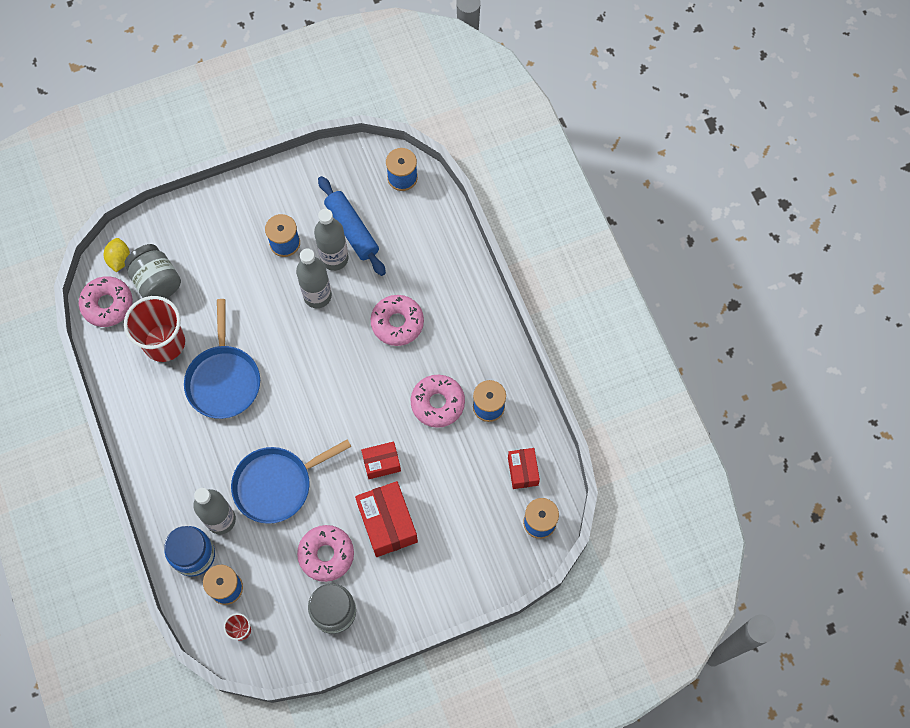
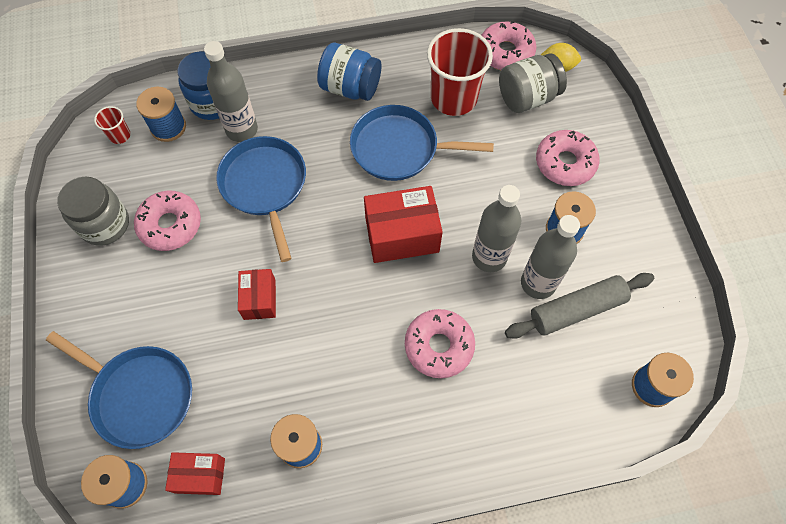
camera: 100 degrees right, 5 degrees down
(162, 434) = (350, 87): none -> blue jar
(352, 230) = (576, 310): blue rolling pin -> grey rolling pin
(387, 523) = (185, 295): red box -> red box (402, 235)
(437, 403) = (320, 379): pink donut -> pink donut (565, 163)
(474, 533) = (140, 395): none -> blue pan

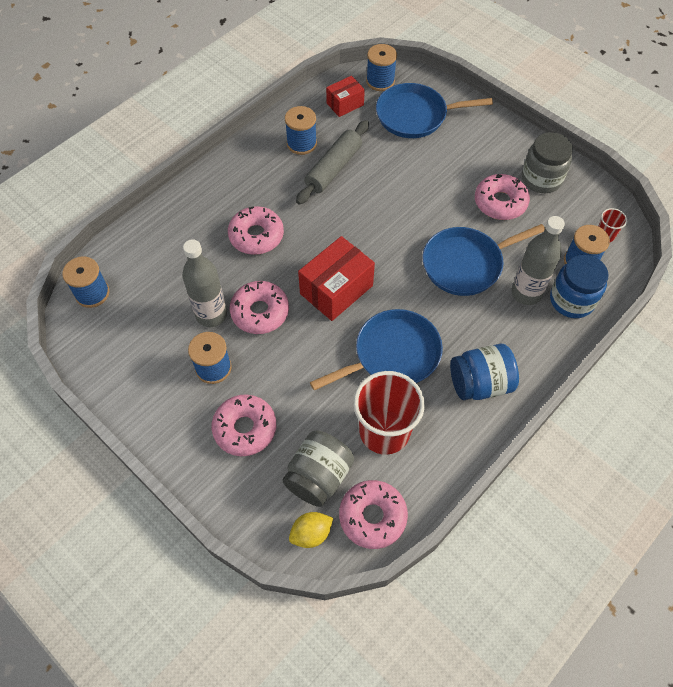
camera: 145 degrees right, 5 degrees down
(259, 299) = (396, 196): red box -> none
(265, 185) = (466, 264): blue pan -> blue pan turned 120 degrees clockwise
(489, 257) = (260, 312): grey bottle -> pink donut
(576, 310) = (172, 313): grey rolling pin -> grey rolling pin (333, 168)

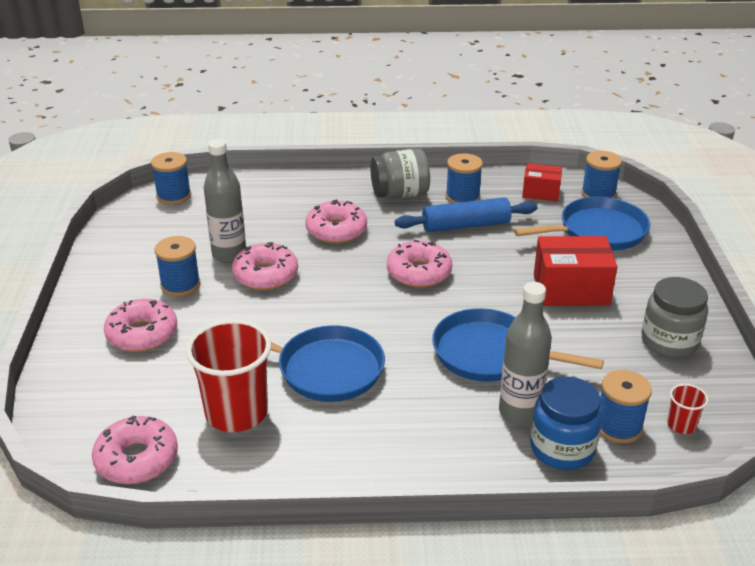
camera: 45 degrees right, 25 degrees down
(311, 534) = (79, 432): yellow lemon -> none
(318, 476) = (142, 401): grey jar -> grey jar (400, 194)
(333, 168) = (466, 225): grey rolling pin -> blue rolling pin
(336, 290) = (346, 299): red box -> red box (571, 290)
(415, 116) = (598, 231): blue pan -> blue pan turned 120 degrees clockwise
(480, 383) = (370, 442): blue jar -> none
(500, 202) = (594, 333): pink donut -> pink donut (419, 272)

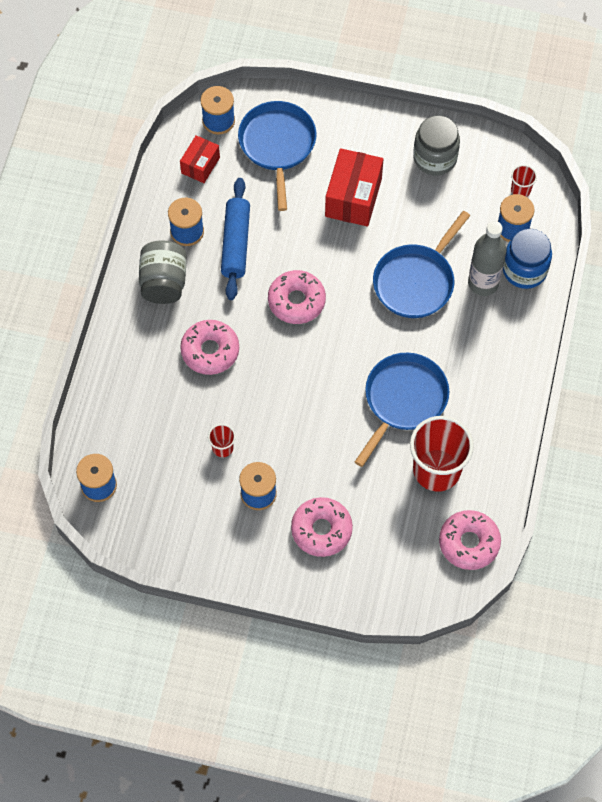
camera: 75 degrees left, 30 degrees up
(229, 255) = (222, 447): grey bottle -> red cup
(265, 275) = (264, 422): pink donut -> none

